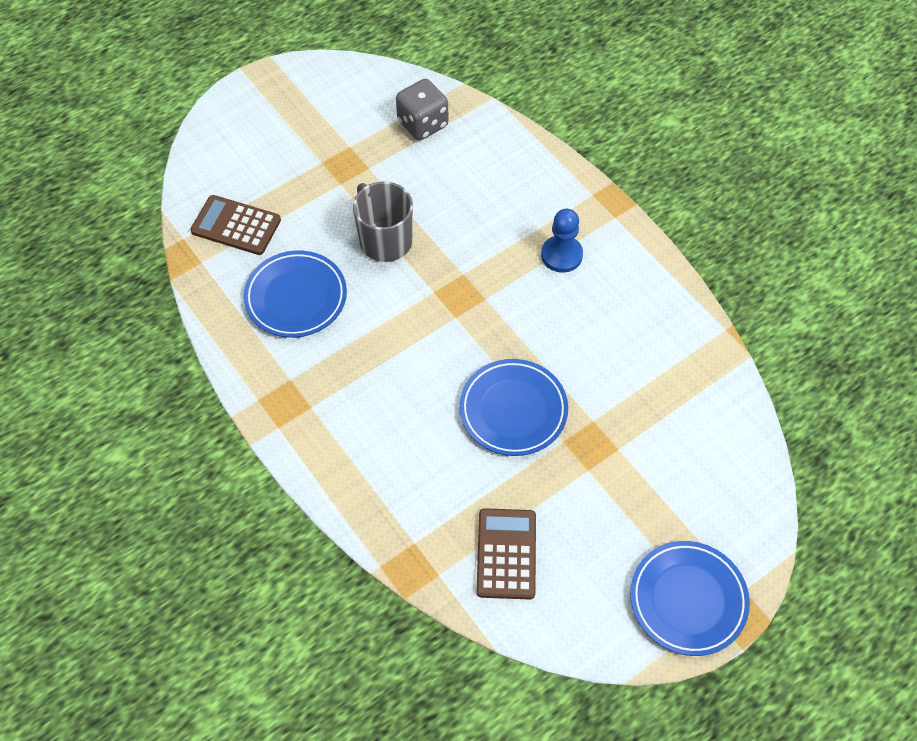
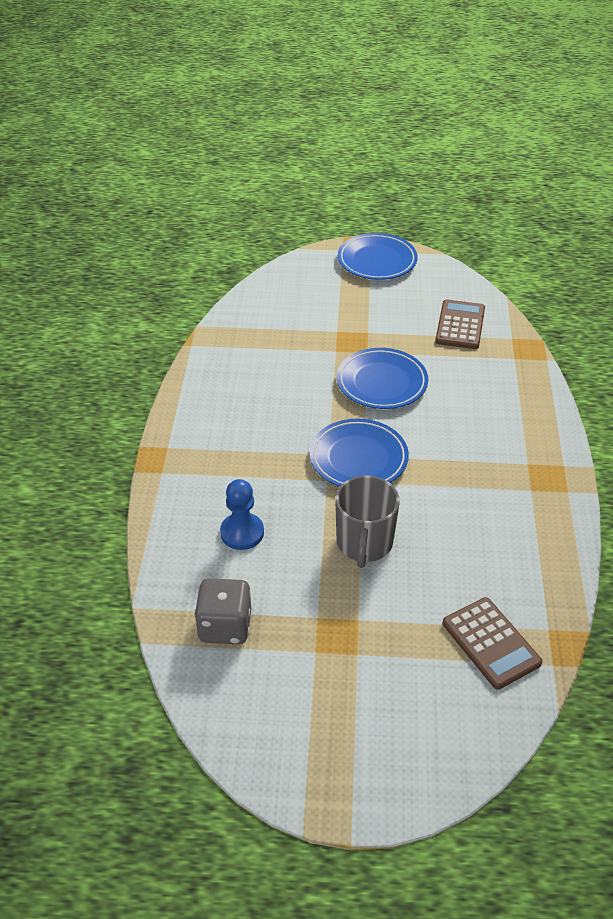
camera: 140 degrees left, 15 degrees down
(296, 297) = (480, 545): blue plate -> blue plate (358, 458)
(506, 554) = (460, 325): brown calculator -> brown calculator turned 150 degrees clockwise
(561, 255) = (238, 447): blue pawn -> blue pawn (242, 533)

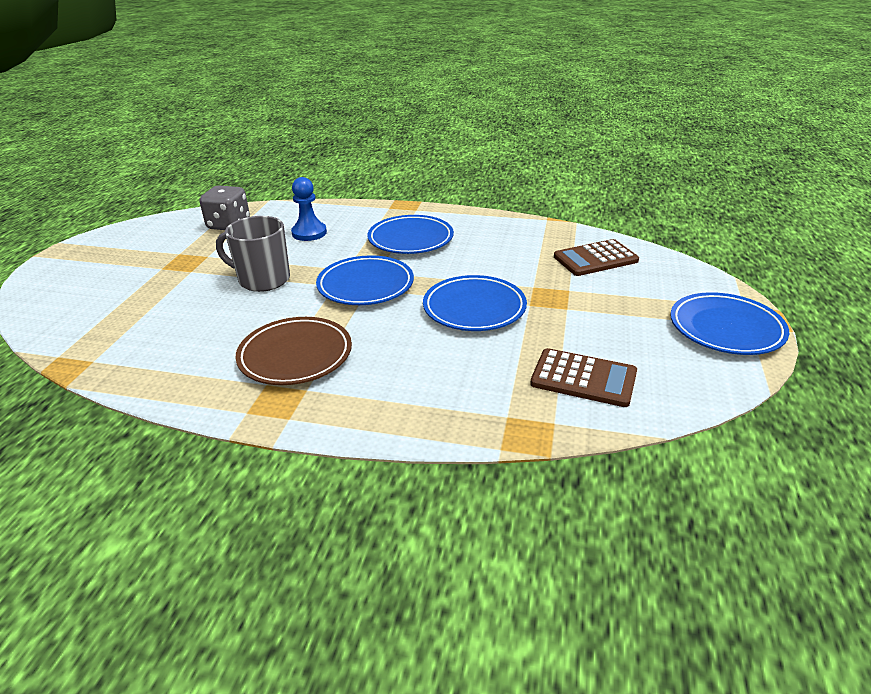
camera: 100 degrees right, 10 degrees down
(250, 440) = (410, 239): none -> blue plate
(488, 481) = (295, 356): none -> brown plate
(491, 643) = (111, 327): brown calculator -> brown calculator (595, 259)

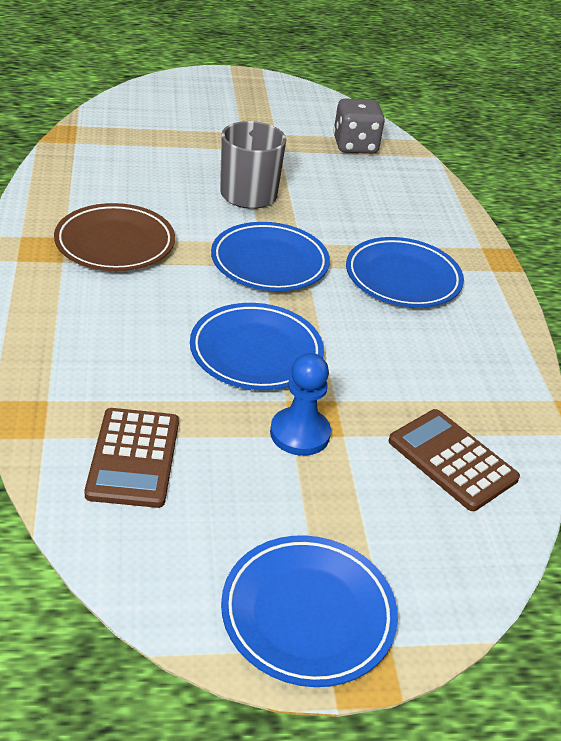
camera: 65 degrees right, 5 degrees up
(309, 233) = (371, 201): blue pawn -> blue pawn (300, 433)

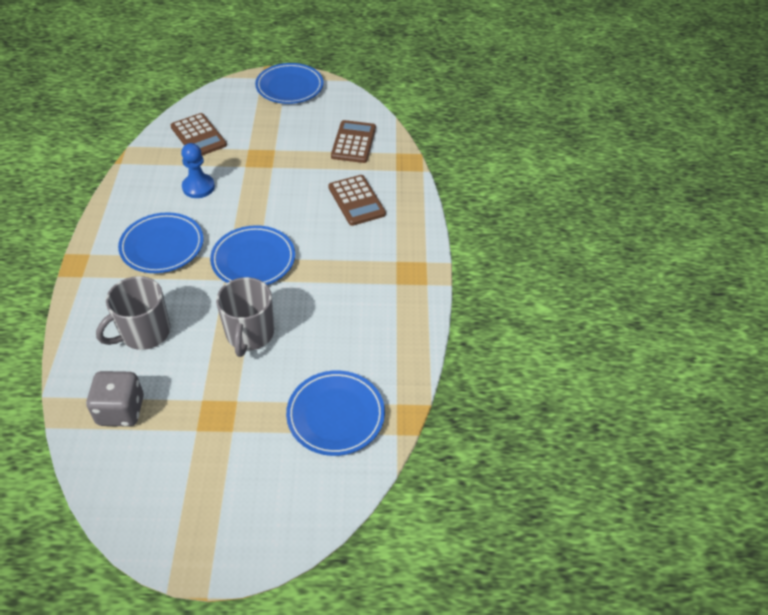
camera: 170 degrees left, 10 degrees up
(115, 243) = (361, 277): brown plate -> none
(124, 343) = (356, 201): none -> brown calculator
(256, 352) = (281, 193): blue plate -> blue plate (335, 415)
(300, 433) = (270, 150): blue pawn -> blue pawn (198, 187)
(369, 197) = (144, 333): none -> grey mug

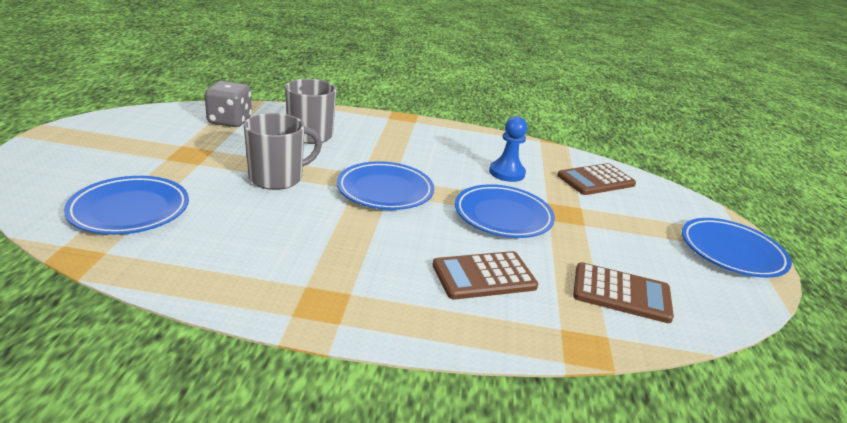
camera: 95 degrees right, 20 degrees down
(162, 246) = (418, 149): blue plate -> blue plate (503, 216)
(249, 334) = (277, 178): grey mug -> grey mug turned 135 degrees clockwise

